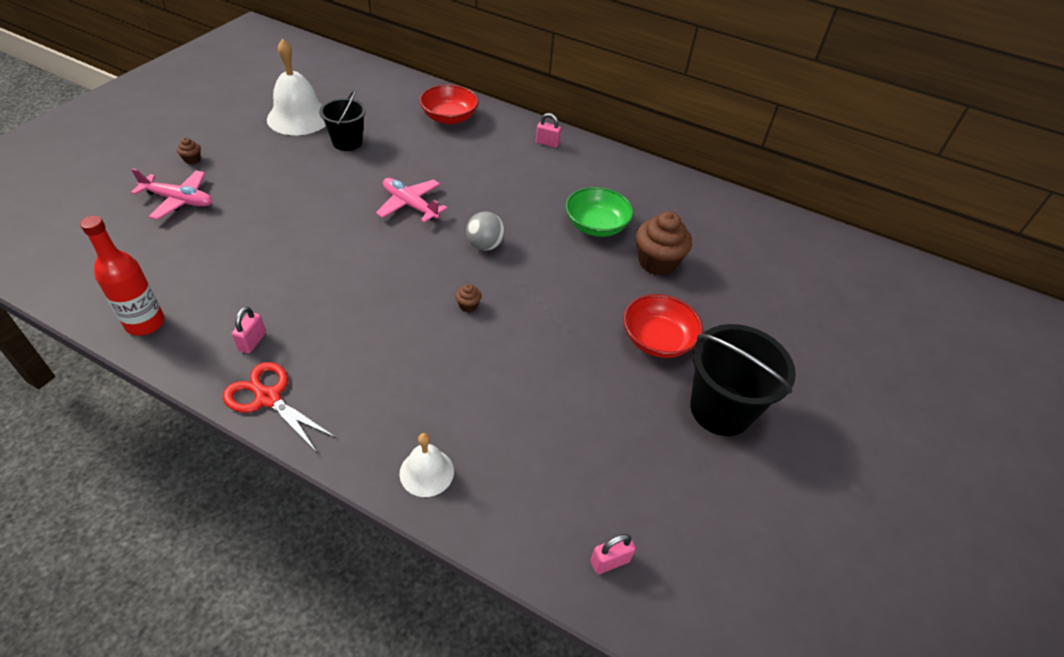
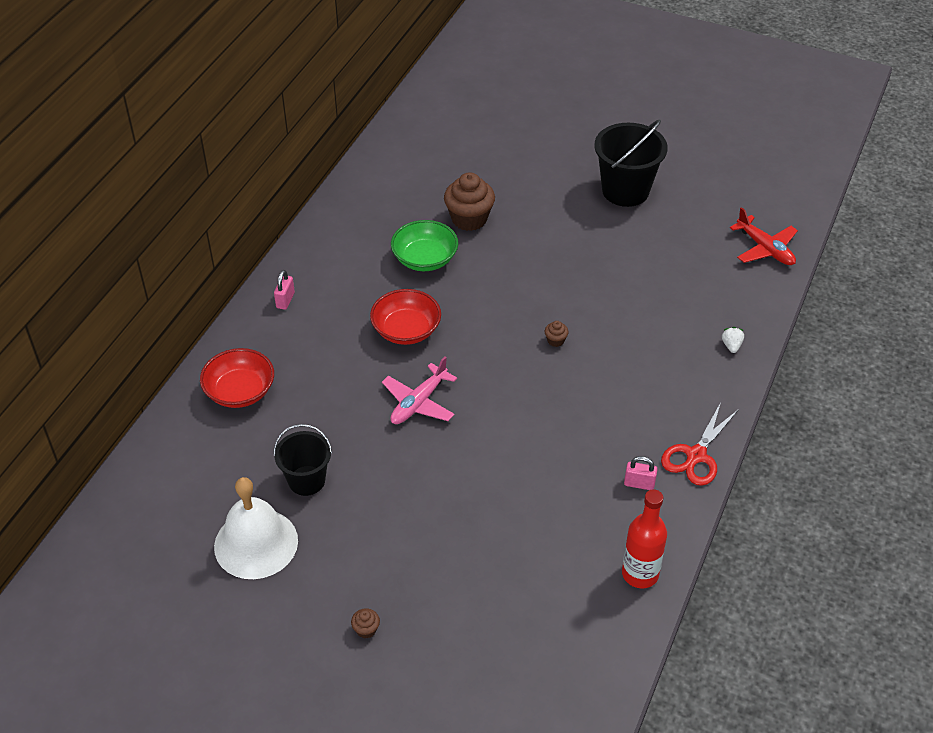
camera: 90 degrees left, 0 degrees up
(179, 200) = (449, 614): pink plane -> none
(426, 472) = (731, 346): white bell -> white strawberry
(485, 245) = (471, 337): grey ball -> none
(610, 561) = (765, 249): pink padlock -> red plane
(657, 340) = (564, 221): red bowl -> red bowl (406, 330)

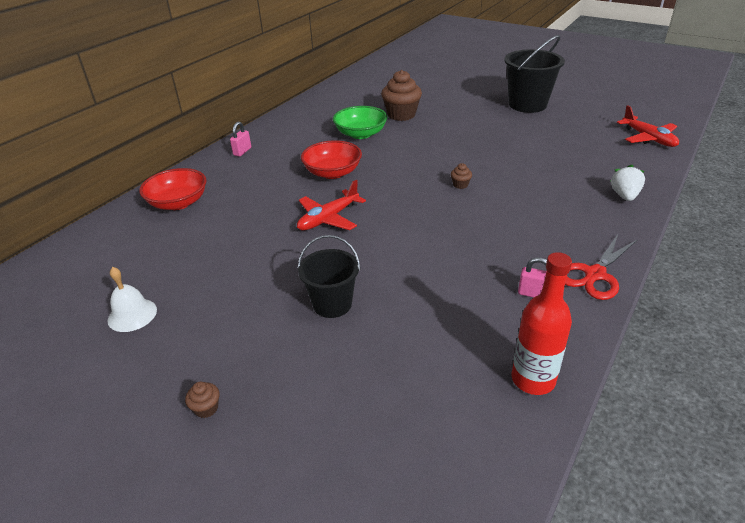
camera: 10 degrees right, 10 degrees down
(256, 543) = (132, 315): white bell -> white bell, size x0.56
(306, 480) = (205, 268): black bucket -> black bucket (332, 304)
(418, 402) = (328, 218): pink plane -> red plane
(731, 346) = (624, 196): white strawberry -> white strawberry, size x1.51

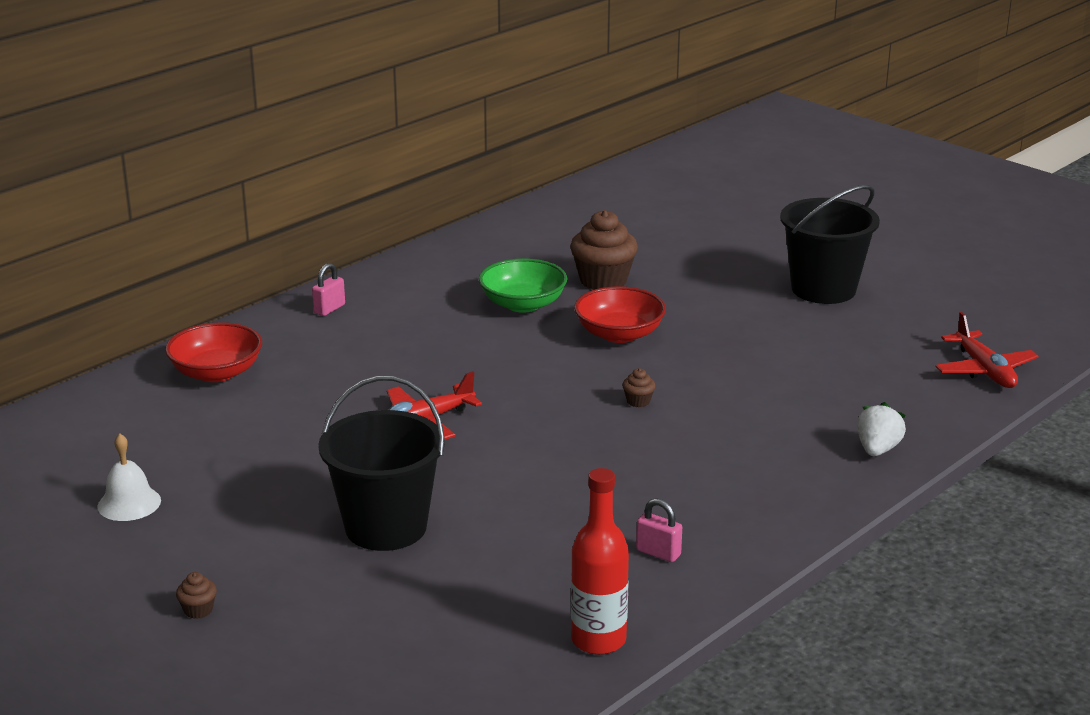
camera: 10 degrees right, 10 degrees down
(332, 172) = (454, 358): red bowl -> red bowl (619, 334)
(332, 304) = (386, 527): black bucket -> black bucket, size x1.56
(595, 274) = (757, 542): red scissors -> none

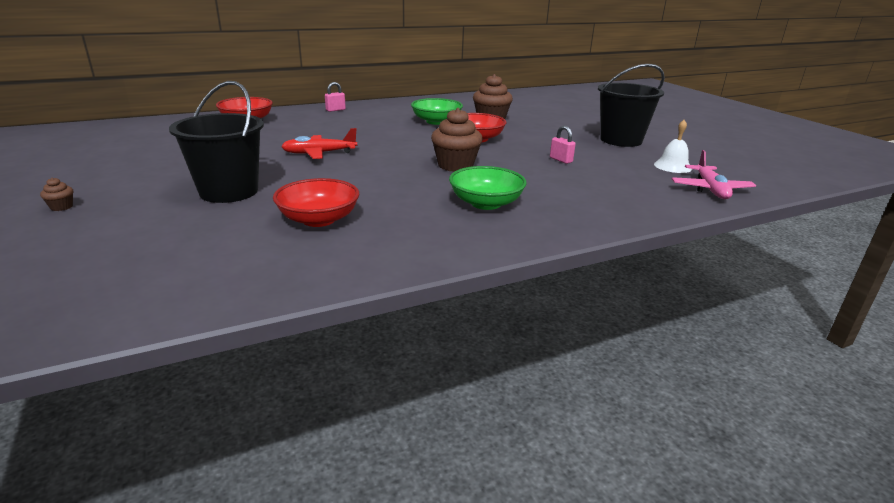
camera: 20 degrees right, 0 degrees up
(129, 503) = (118, 157): white bell -> white bell (672, 166)
(557, 543) = (319, 219): none -> red bowl
(598, 640) = (269, 281): red bottle -> none
(638, 401) = (455, 165): brown cupcake -> brown cupcake, size x2.30
(658, 553) = (379, 239): pink padlock -> pink padlock (561, 160)
(734, 464) = (486, 203): none -> green bowl
(877, 449) = (598, 214): white strawberry -> none
(984, 370) = (710, 189): red plane -> pink plane

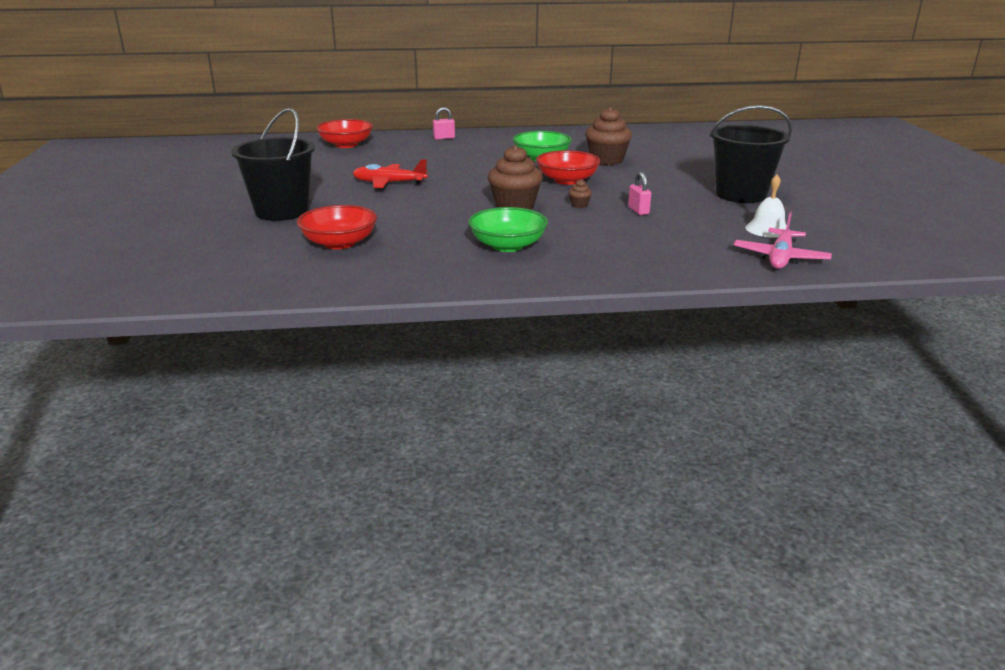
camera: 20 degrees right, 0 degrees up
(61, 207) = (145, 211): brown cupcake -> brown cupcake (579, 205)

